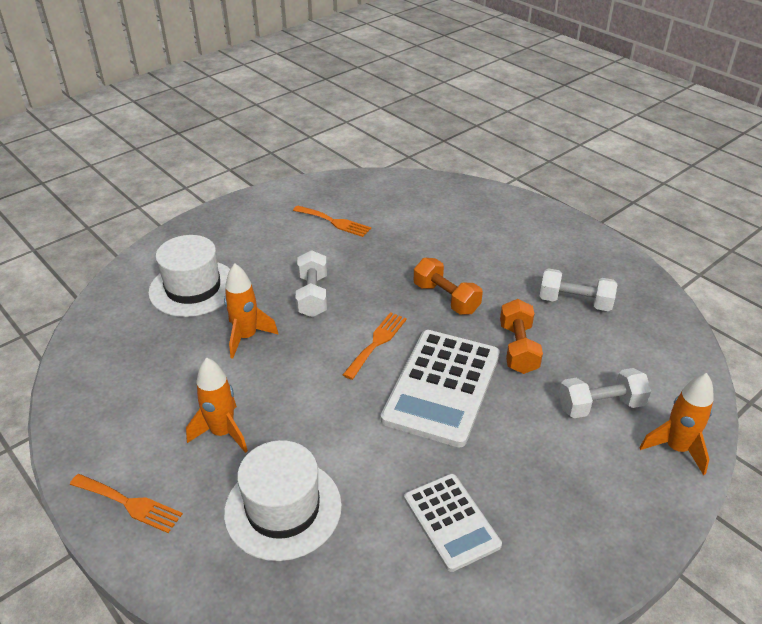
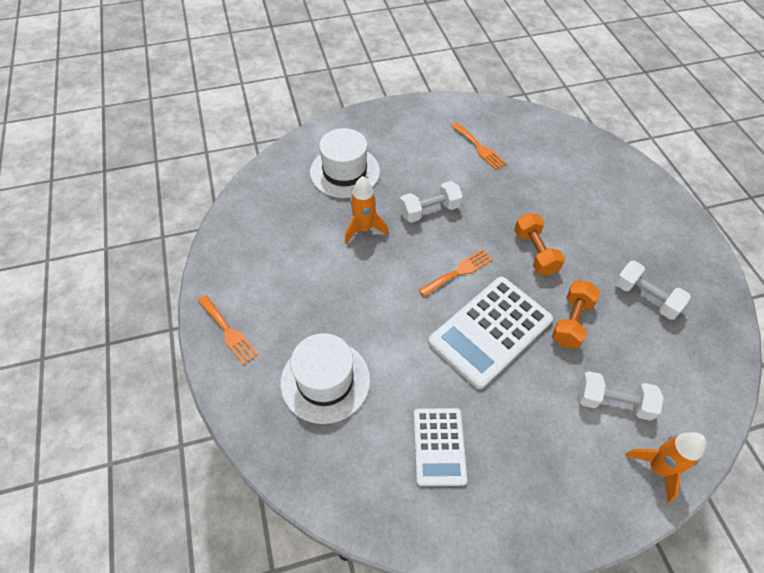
camera: 25 degrees right, 15 degrees up
(222, 433) = (312, 302): orange rocket -> none
(313, 295) = (430, 211): white dumbbell -> white dumbbell turned 45 degrees clockwise

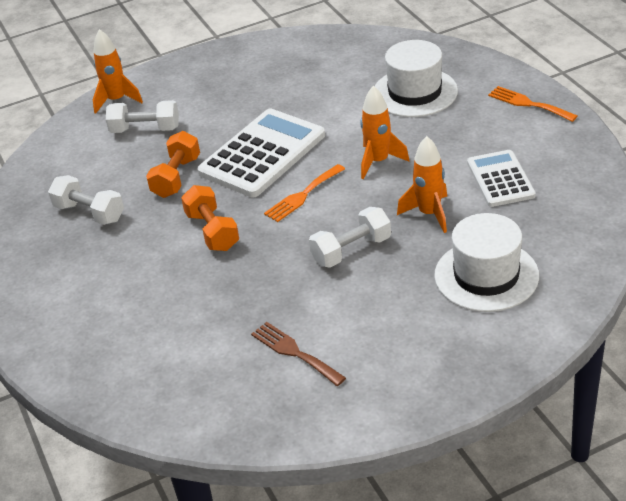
camera: 175 degrees right, 15 degrees down
(387, 293) = (378, 161): none -> orange rocket
(439, 446) = (301, 77): white calculator -> white calculator (500, 179)
(479, 148) = (294, 352): orange fork -> brown fork

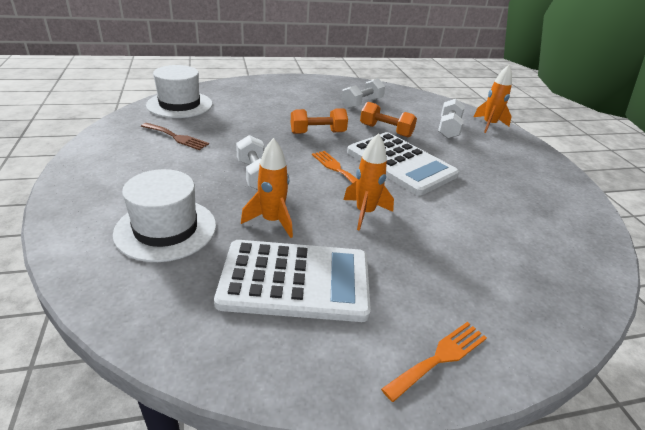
camera: 95 degrees right, 5 degrees down
(294, 352) = (176, 137): brown fork -> brown fork turned 60 degrees clockwise
(415, 92) = (481, 264): white hat -> white hat (179, 105)
(500, 179) = (295, 281): white calculator -> white calculator, size x1.65

